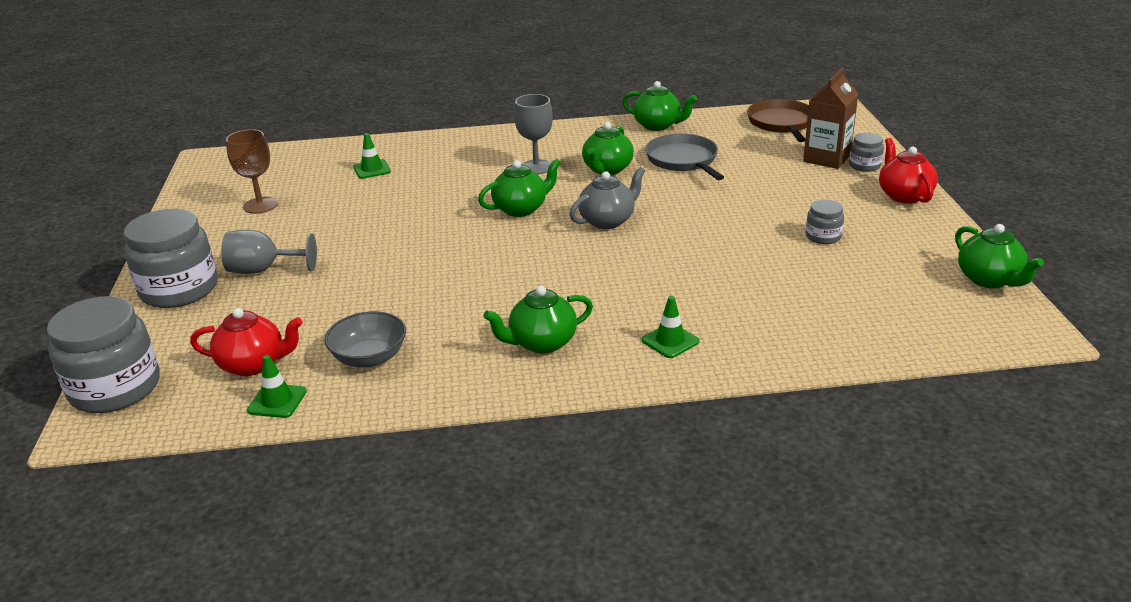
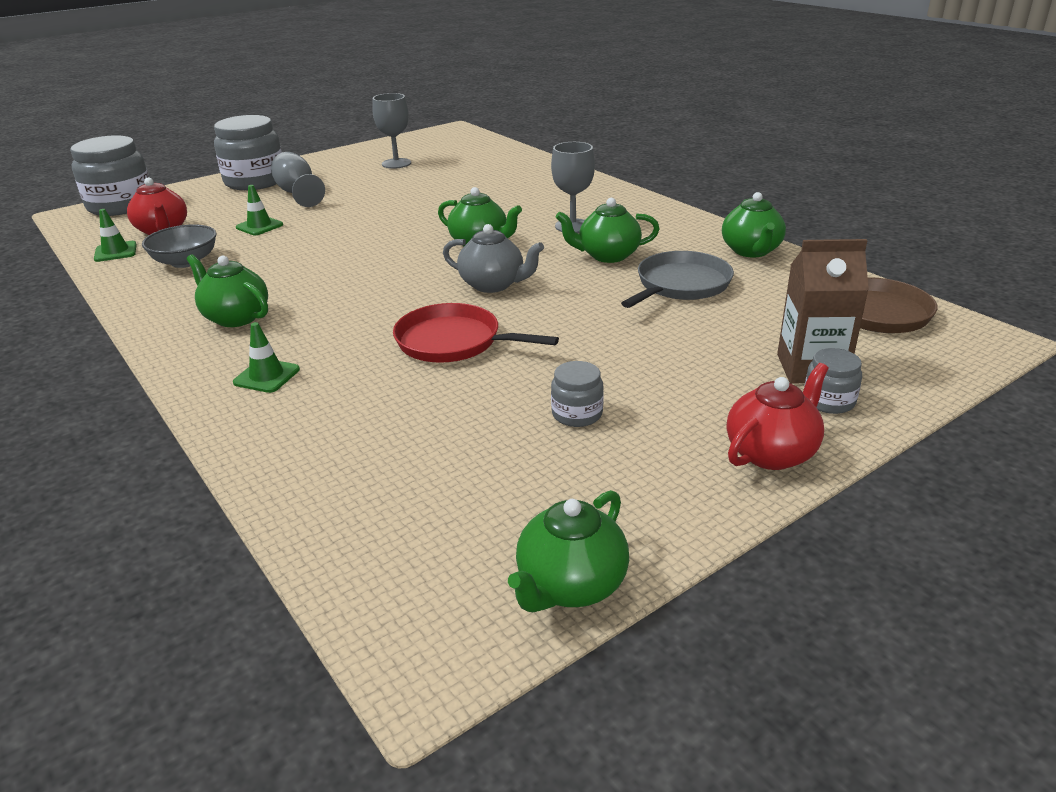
camera: 60 degrees right, 0 degrees up
(260, 205) = (396, 163): brown goblet -> grey goblet
(372, 169) = (494, 175): green traffic cone -> green traffic cone (259, 226)
(687, 255) = (454, 342): none -> red pan

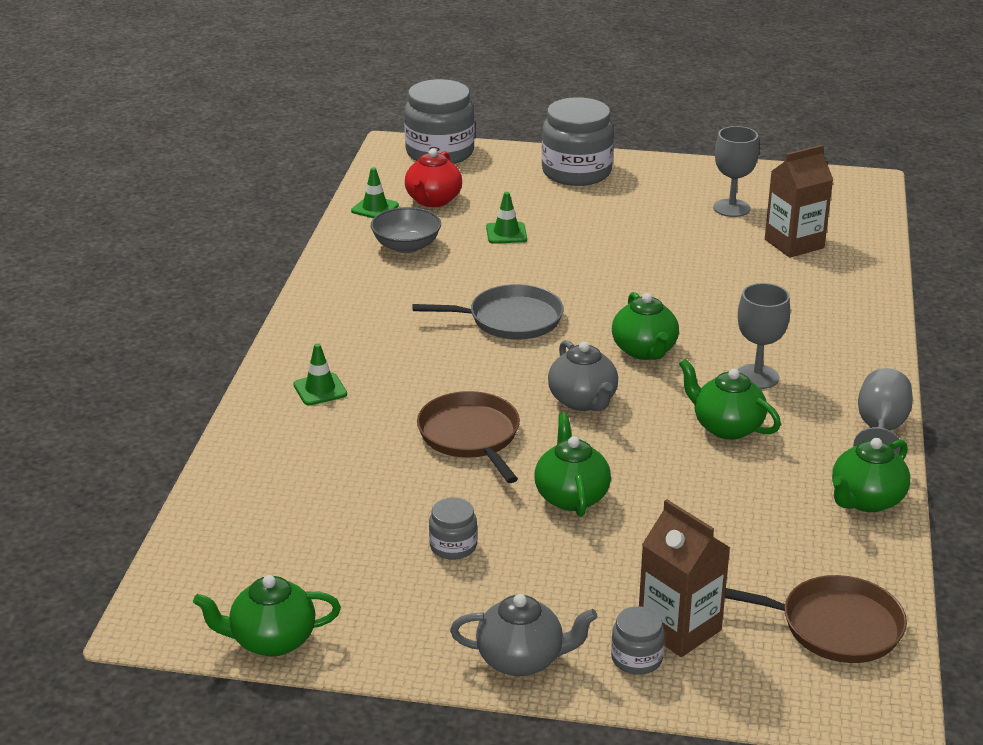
camera: 45 degrees right, 0 degrees up
(235, 317) = (368, 324): green teapot -> green teapot (571, 496)
(298, 193) = (589, 207): grey goblet -> grey goblet (880, 430)
(454, 342) = (471, 436): red pan -> brown pan
(466, 165) = (794, 244): none -> brown carton
(680, 285) = (729, 494): grey pan -> grey pan (510, 319)
(772, 452) = (522, 659): red teapot -> grey teapot

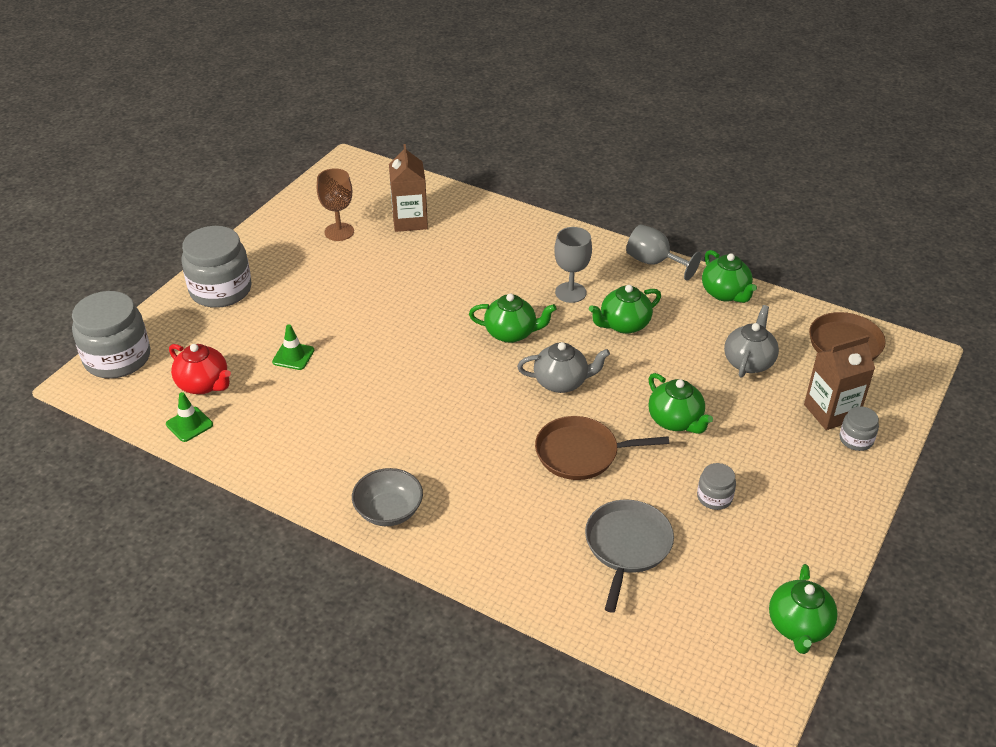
camera: 70 degrees left, 10 degrees up
(320, 389) = (474, 527): green traffic cone -> none
(406, 246) = (273, 420): grey bowl -> grey bowl (389, 511)
(510, 319) = (429, 389): grey pan -> grey pan (627, 546)
(522, 659) = (846, 494): grey teapot -> grey teapot (748, 362)
(571, 496) = (676, 421): green teapot -> green teapot turned 135 degrees counterclockwise
(731, 208) = (339, 232): grey goblet -> brown goblet

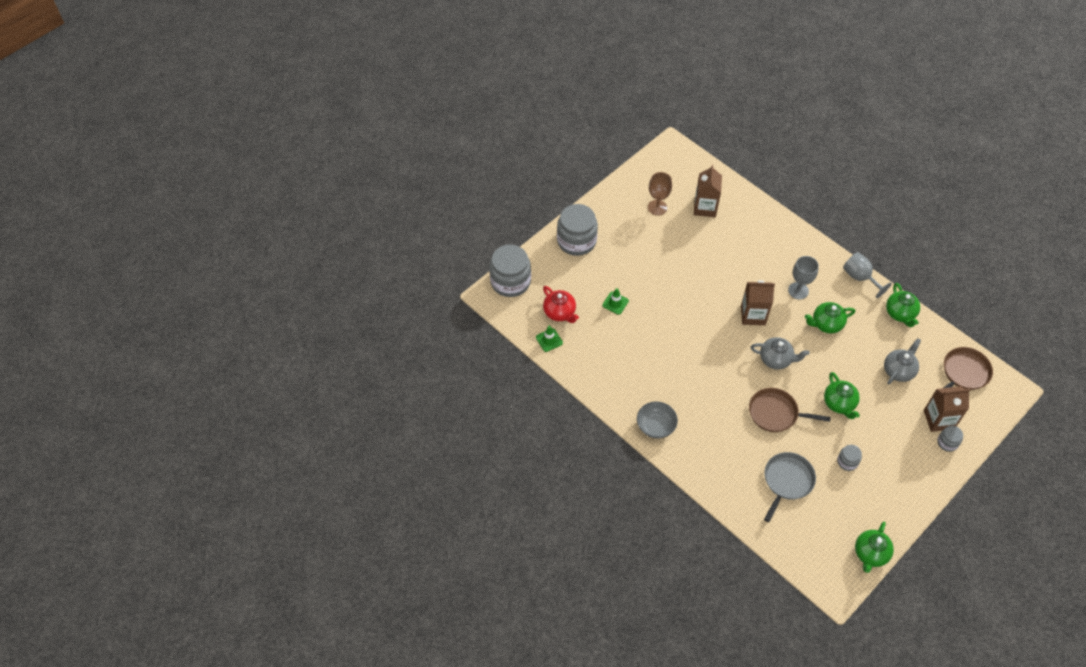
camera: 15 degrees right, 15 degrees up
(511, 333) = (753, 315): green teapot -> brown carton

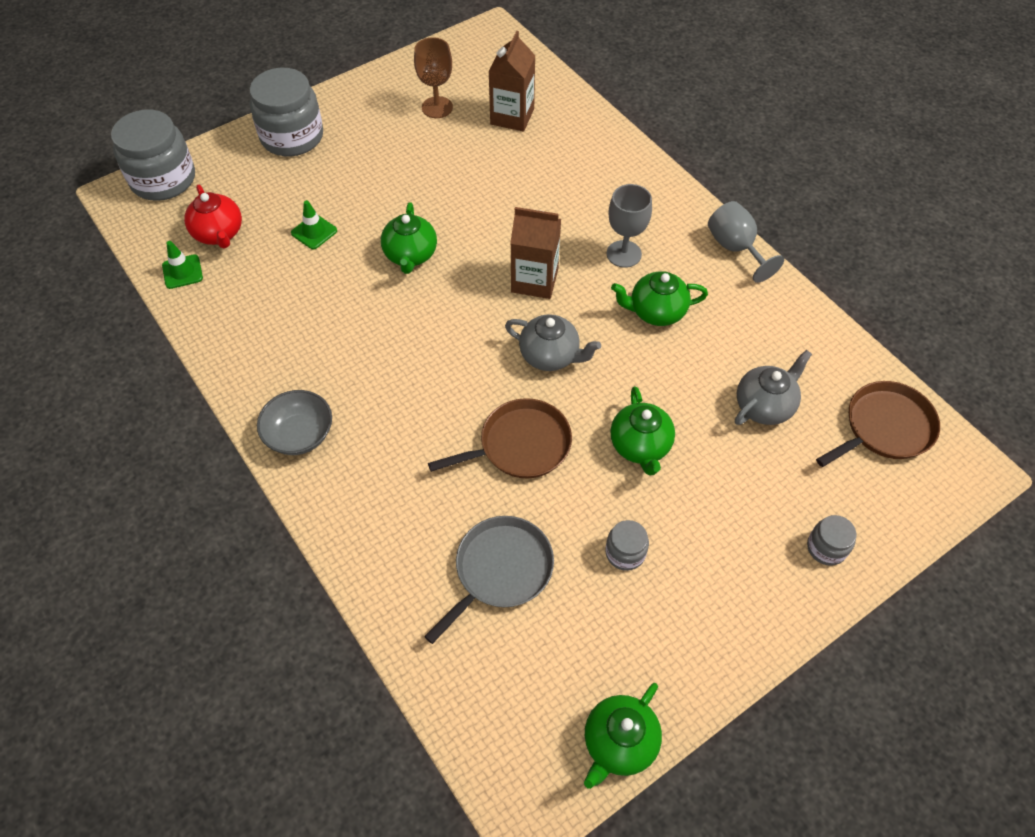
camera: 10 degrees right, 0 degrees up
(776, 413) = (520, 445): brown pan -> brown pan turned 135 degrees clockwise
(900, 313) = (791, 313): green teapot -> green teapot (410, 255)
(938, 419) = (819, 502): brown carton -> none

